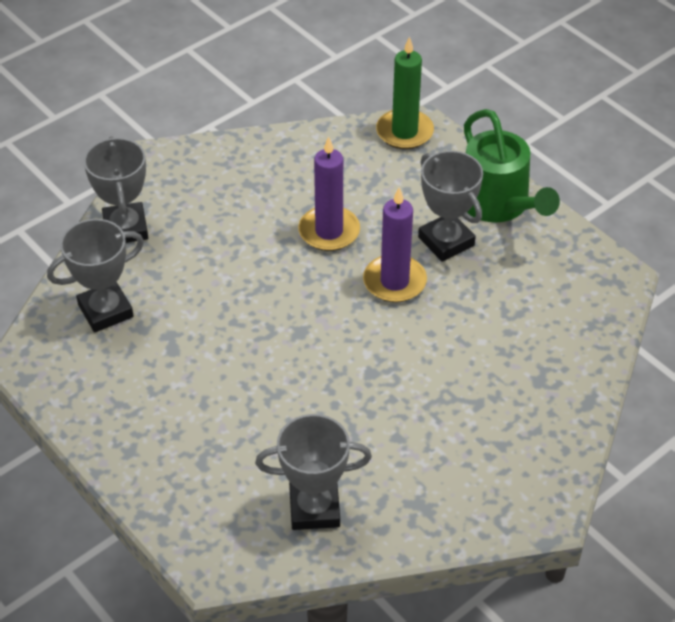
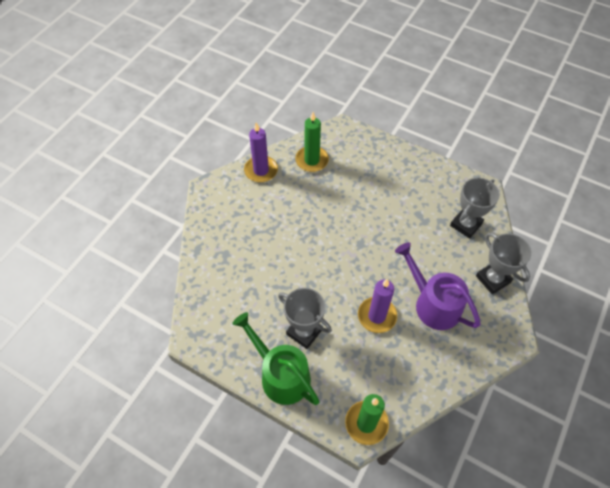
camera: 160 degrees right, 10 degrees up
(237, 223) = (433, 304): none -> purple watering can
(314, 508) = (312, 160): grey trophy -> green candle
(394, 281) = (323, 292): purple candle -> purple candle (261, 170)

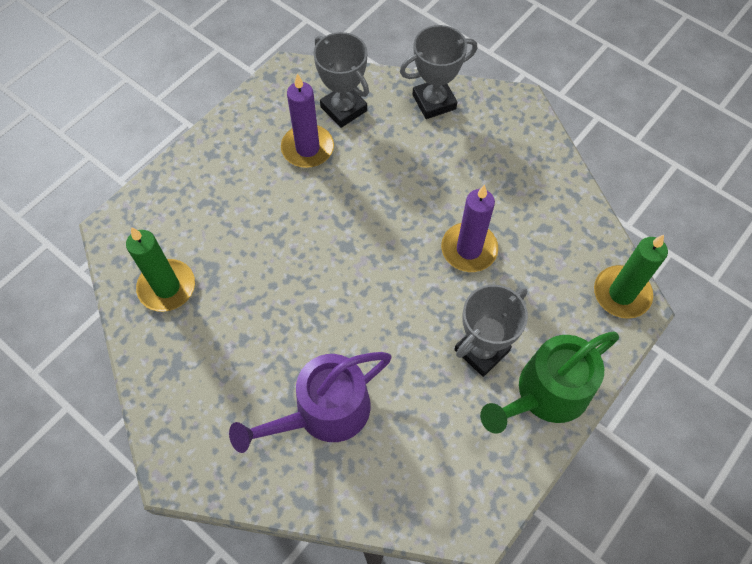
camera: 80 degrees left, 5 degrees up
(261, 170) = (163, 373): purple candle -> purple candle (307, 148)
(433, 304) = (460, 177): purple watering can -> purple watering can (324, 412)

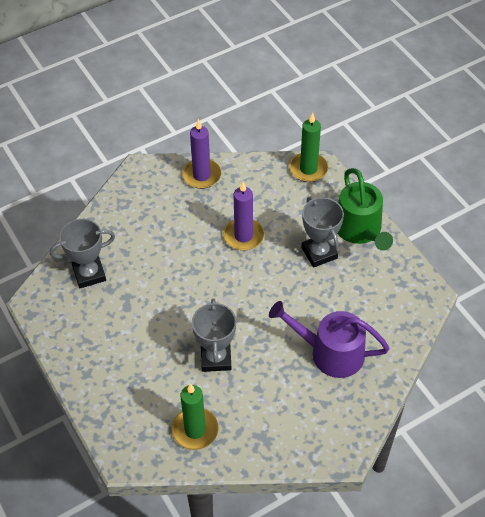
camera: 70 degrees left, 10 degrees down
(307, 148) = (114, 307): purple candle -> purple candle (201, 175)
(324, 412) = (330, 353): purple watering can -> purple watering can turned 120 degrees clockwise
(434, 102) = (112, 217): grey trophy -> grey trophy (216, 358)

